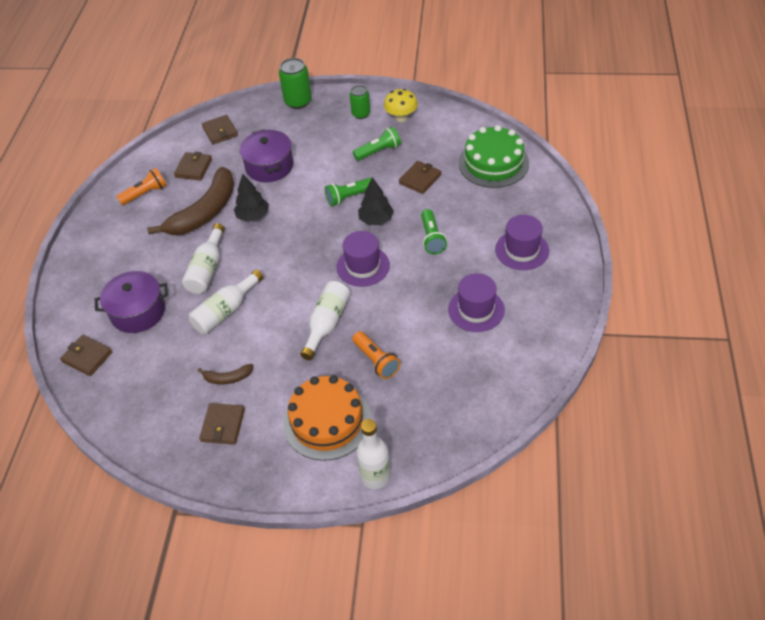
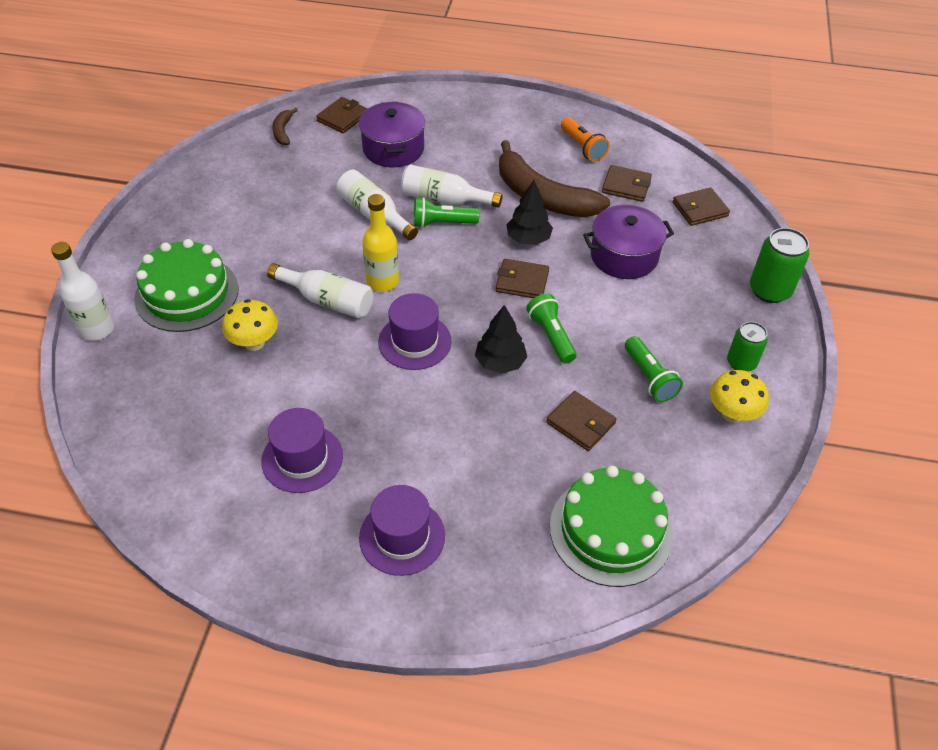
camera: 90 degrees right, 0 degrees up
(223, 425) = (217, 212): brown wallet -> brown wallet (522, 281)
(228, 378) = (277, 216): brown banana -> brown banana (283, 131)
(303, 293) = (382, 281): none -> yellow bottle
(327, 421) = (187, 293): orange cake -> green cake
(376, 360) = (254, 343): orange flashlight -> yellow mushroom
(432, 238) = (451, 423): green flashlight -> green flashlight (442, 223)

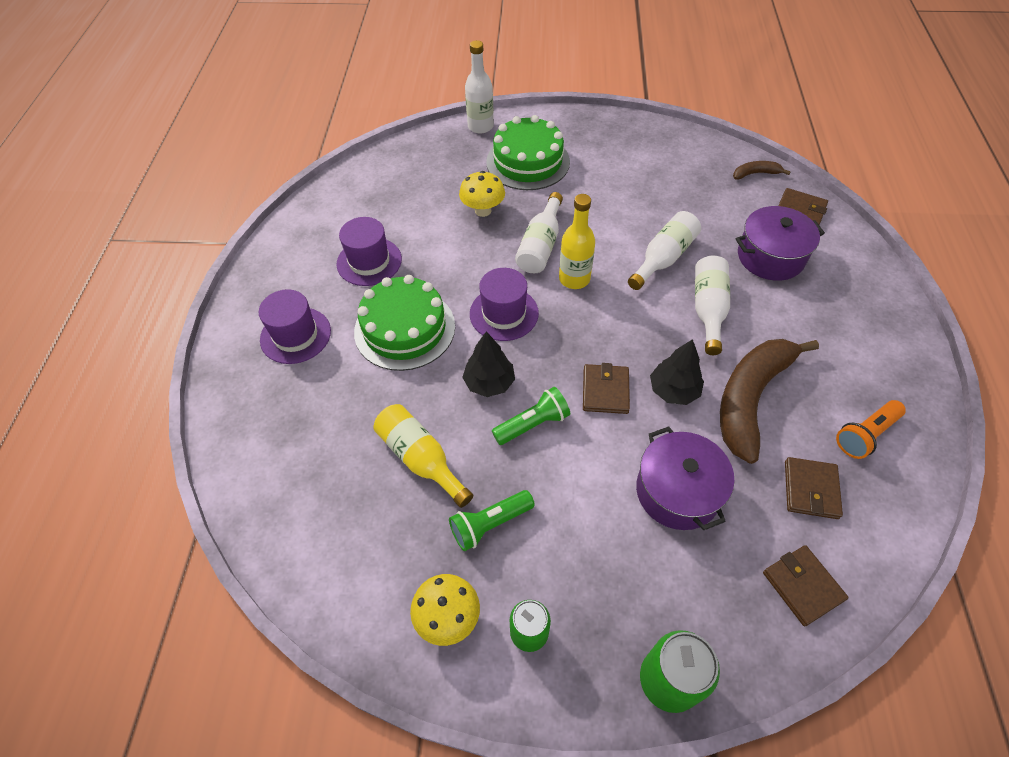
camera: 85 degrees right, 5 degrees up
(442, 223) = (671, 312): green flashlight -> none
(580, 423) = (421, 459): brown wallet -> yellow bottle
(610, 530) = (296, 492): green cake -> green cake (404, 329)

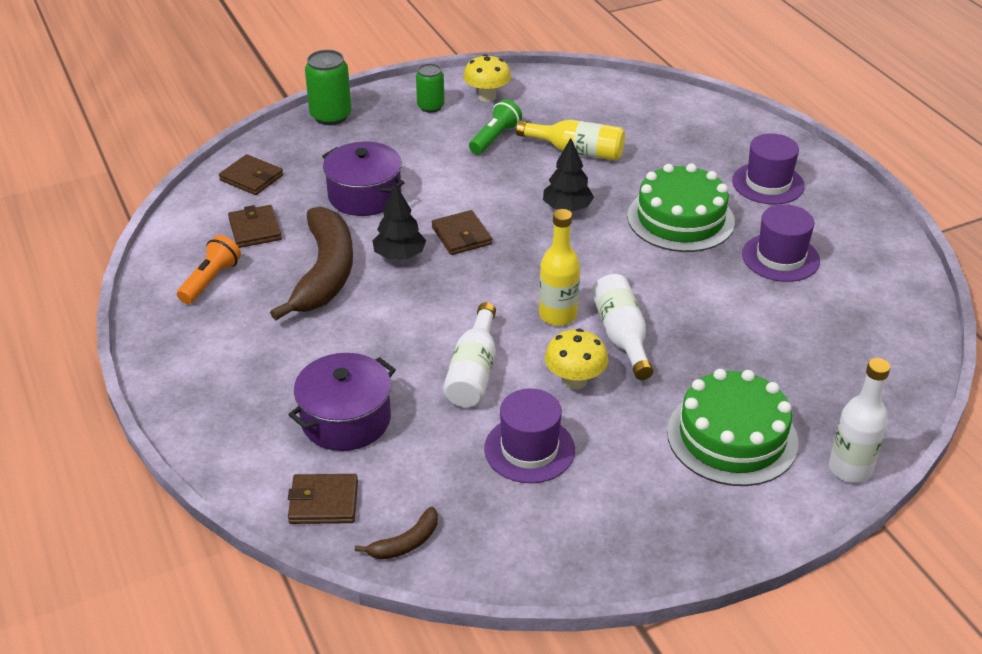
camera: 150 degrees right, 15 degrees down
(483, 210) = (722, 351): yellow mushroom -> yellow mushroom (575, 381)
(504, 313) = (602, 261): purple hat -> purple hat (529, 449)
(533, 424) = (507, 196): green flashlight -> none
(708, 309) = (397, 335): white bottle -> none

